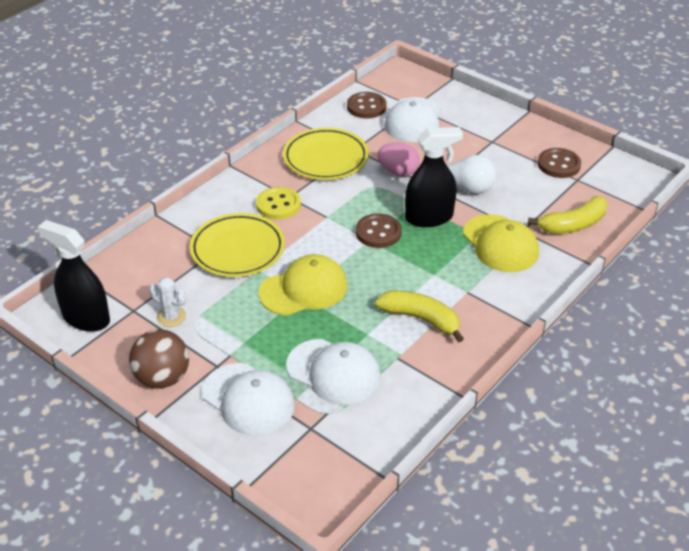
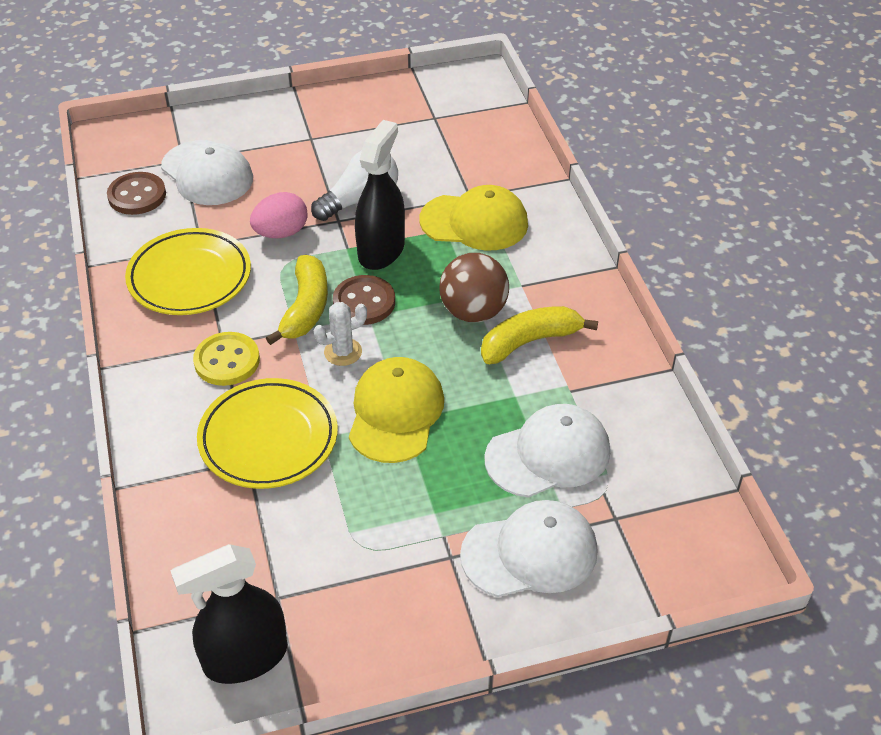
camera: 55 degrees left, 5 degrees up
(162, 378) = (427, 622): brown ball -> brown ball (473, 312)
(171, 317) = (327, 562): white cactus -> white cactus (343, 352)
(558, 165) = (400, 116): brown button -> none
(573, 225) = (496, 159): yellow banana -> yellow banana (305, 308)

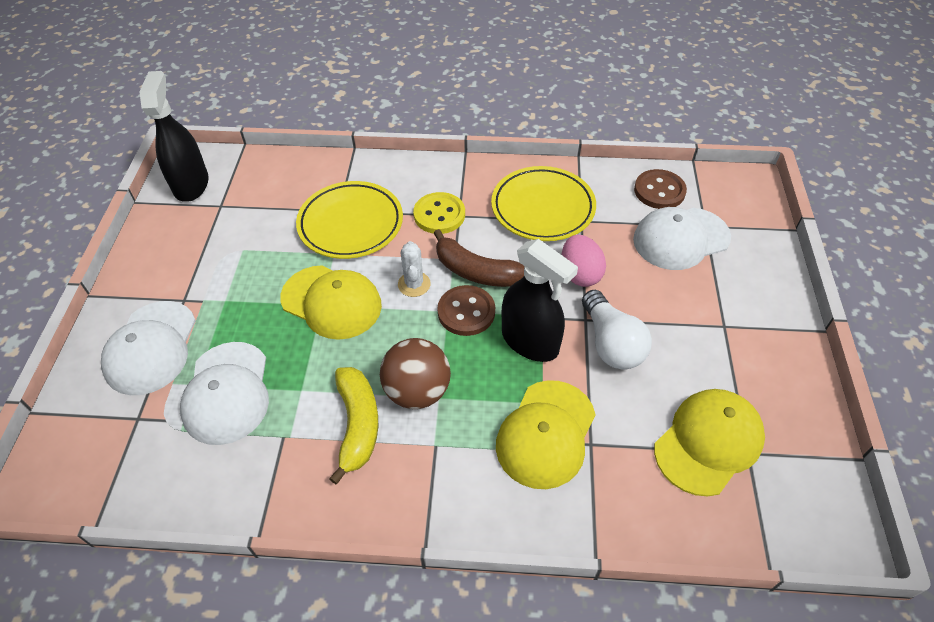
camera: 110 degrees right, 5 degrees up
(305, 308) = (476, 271): yellow banana -> brown banana
(436, 136) = (708, 442): none -> yellow cap

